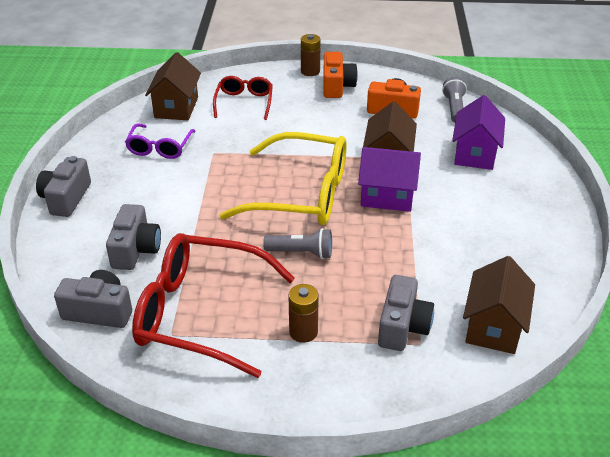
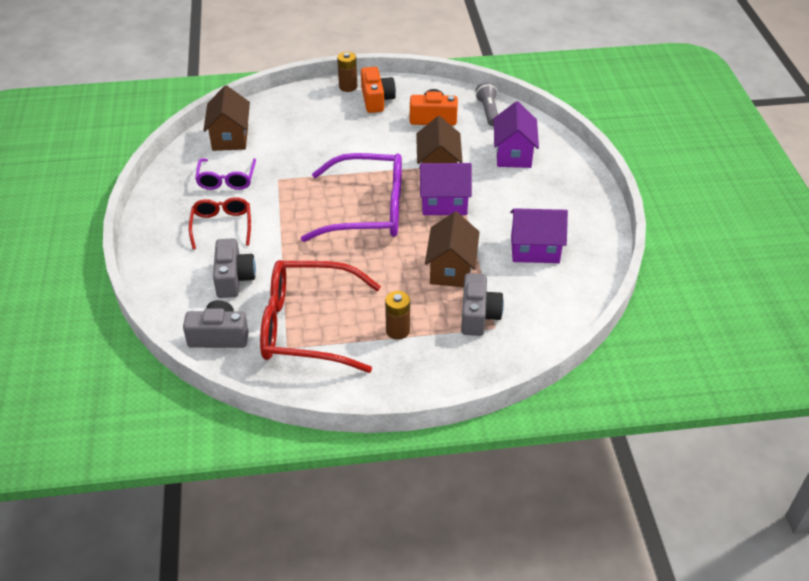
camera: 10 degrees left, 5 degrees up
(66, 198) = (154, 239): grey camera -> none
(244, 103) = (293, 126): red glasses -> red glasses (222, 226)
(301, 194) = (368, 210): yellow glasses -> purple glasses
(301, 253) = (380, 263): grey flashlight -> none
(483, 258) = (535, 249): none -> purple house
(493, 327) = (551, 306): brown house -> brown house (451, 269)

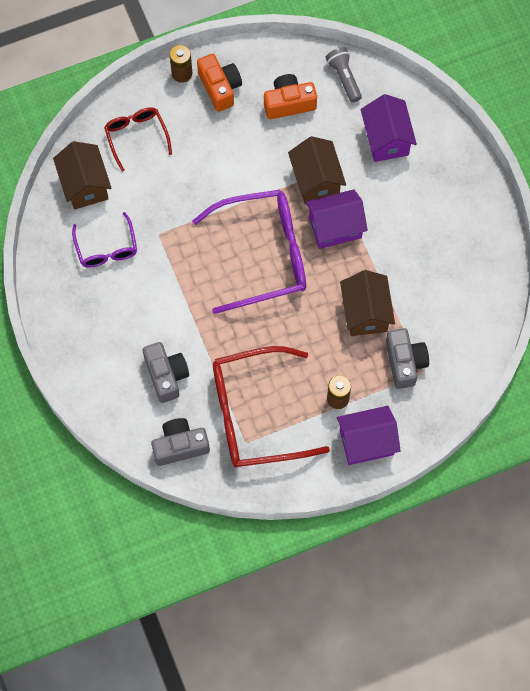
camera: 15 degrees left, 25 degrees up
(222, 226) = (128, 312): red glasses -> red glasses (136, 137)
(535, 249) = (437, 268): purple house -> purple house (366, 442)

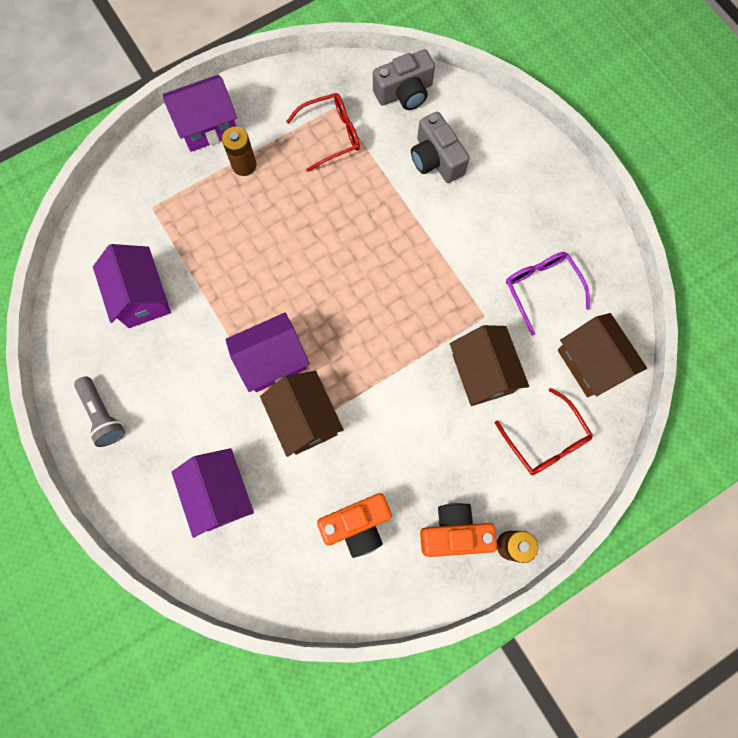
camera: 170 degrees right, 5 degrees up
(220, 87) = (454, 532): orange camera -> orange camera turned 120 degrees clockwise
(255, 414) = (331, 135): red glasses -> red glasses, size x0.53
(263, 255) = (354, 312): purple glasses -> none
(344, 78) = (288, 578): grey flashlight -> grey flashlight (103, 415)
(365, 312) = (223, 263): brown house -> brown house (482, 373)
(405, 362) = (173, 215): grey camera -> none
(436, 296) = (142, 296): none -> purple house

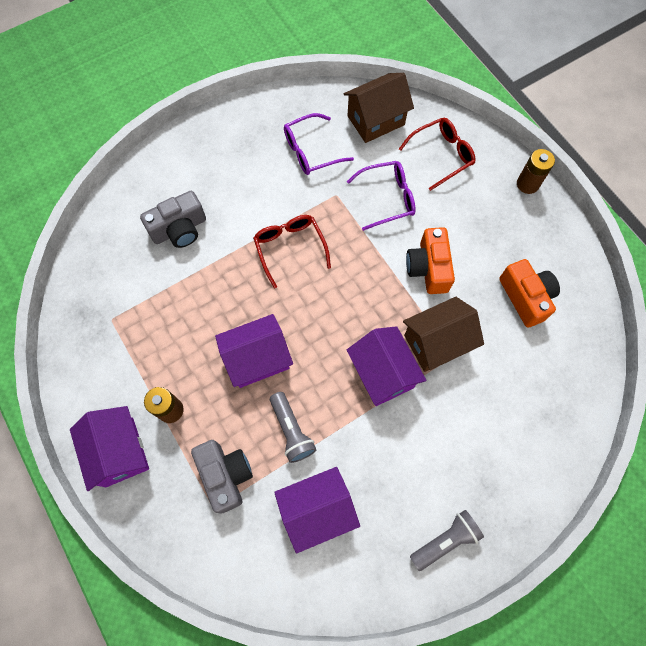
camera: 90 degrees left, 5 degrees down
(218, 273) = (291, 430): none -> grey flashlight
(221, 494) = (512, 416): purple house -> purple house (257, 359)
(331, 135) = (143, 324): red glasses -> red glasses (290, 248)
(404, 93) = (103, 255): grey camera -> grey camera (225, 475)
(454, 532) = (522, 223): orange camera -> orange camera (428, 268)
(482, 373) = (387, 198): brown house -> purple glasses

